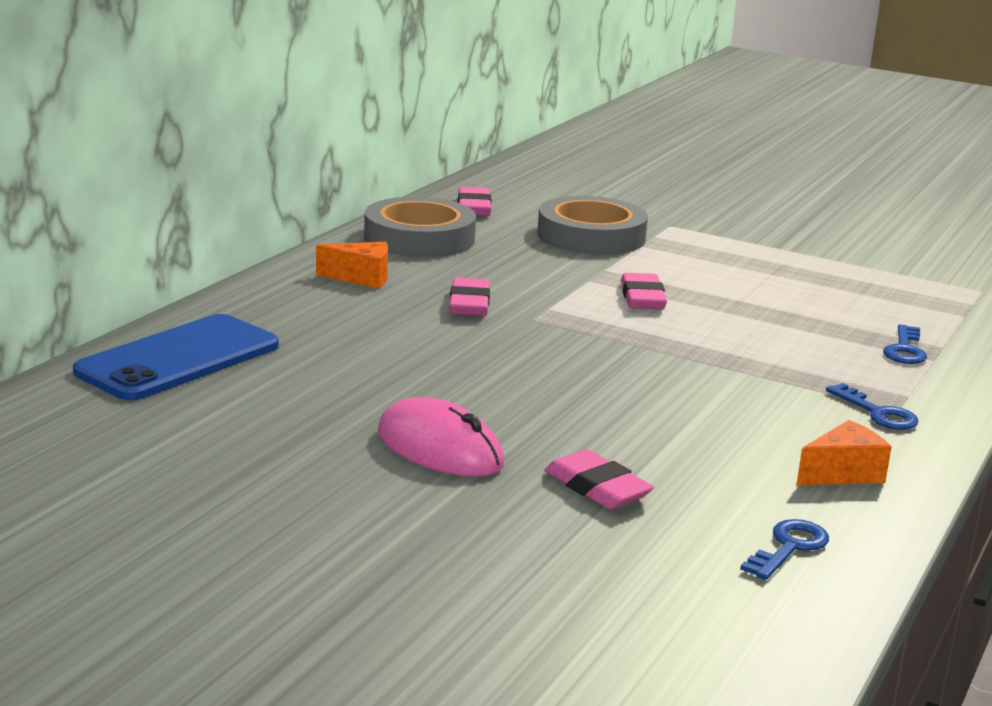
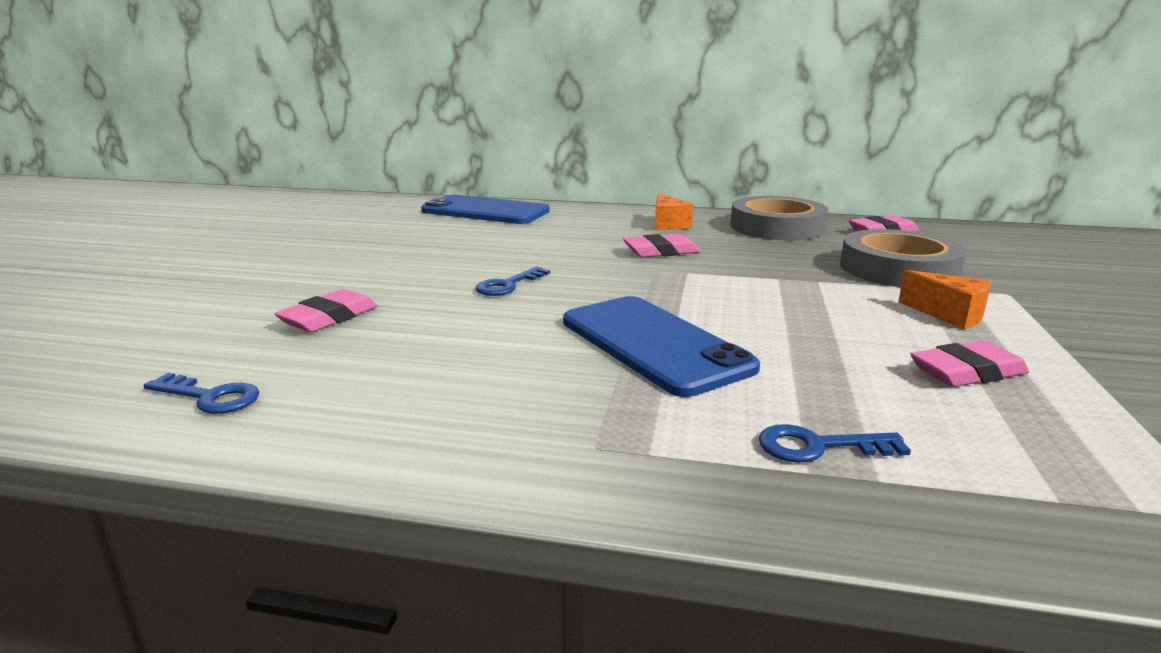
camera: 75 degrees right, 0 degrees up
(439, 449) = (383, 271): pink mouse -> none
(642, 298) = (767, 299): pink eraser -> pink eraser (967, 372)
(728, 358) = (653, 344): none -> blue phone
(843, 473) = (384, 417): orange cheese -> orange cheese (949, 315)
(878, 413) = (571, 433): blue key -> blue key (508, 285)

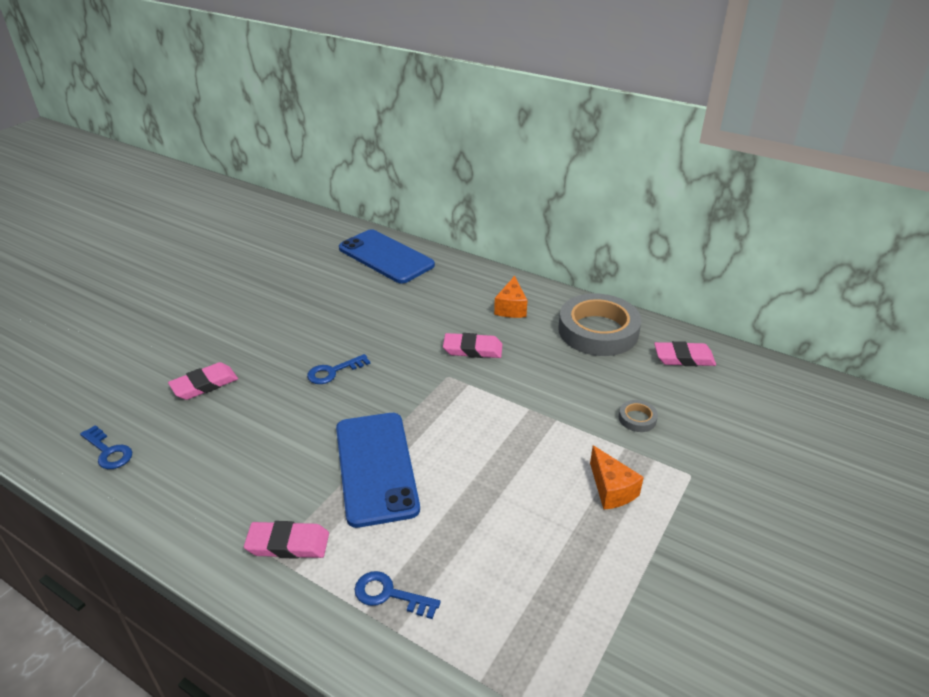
camera: 20 degrees right, 15 degrees up
(898, 269) = (637, 418): grey tape -> grey tape, size x0.41
(967, 372) = (552, 556): pink eraser -> pink eraser (288, 544)

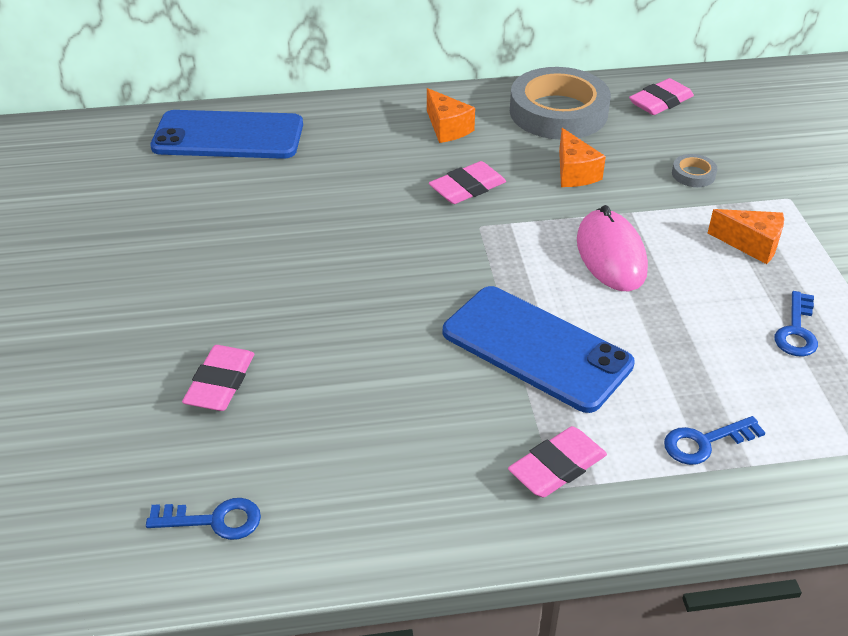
camera: 40 degrees left, 5 degrees up
(333, 372) = (354, 286): blue key -> blue key (796, 331)
(502, 439) = (611, 255): none -> pink mouse
(553, 374) = (574, 173): none -> orange cheese

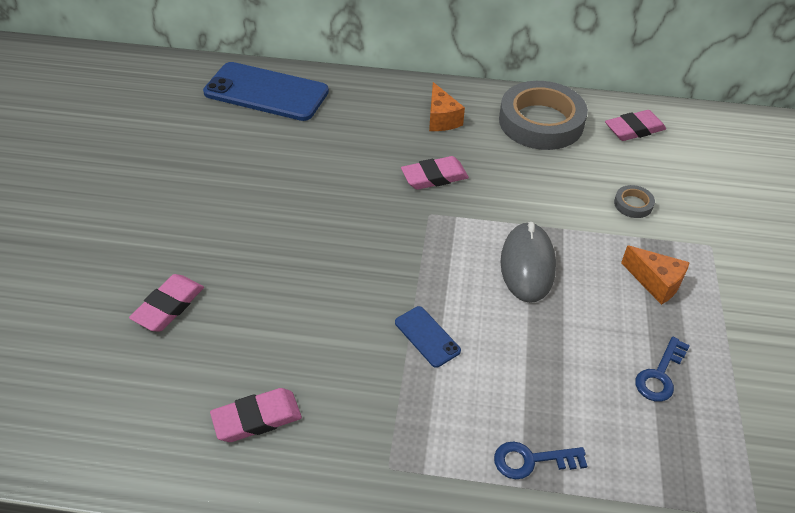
camera: 15 degrees right, 5 degrees up
(214, 520) = (114, 423): blue key -> none
(536, 348) = (427, 336): blue phone -> blue phone, size x0.45
(557, 467) = (397, 449): pink eraser -> pink eraser (257, 418)
(574, 173) = (530, 181): orange cheese -> none
(611, 255) = (527, 265): pink mouse -> grey mouse

